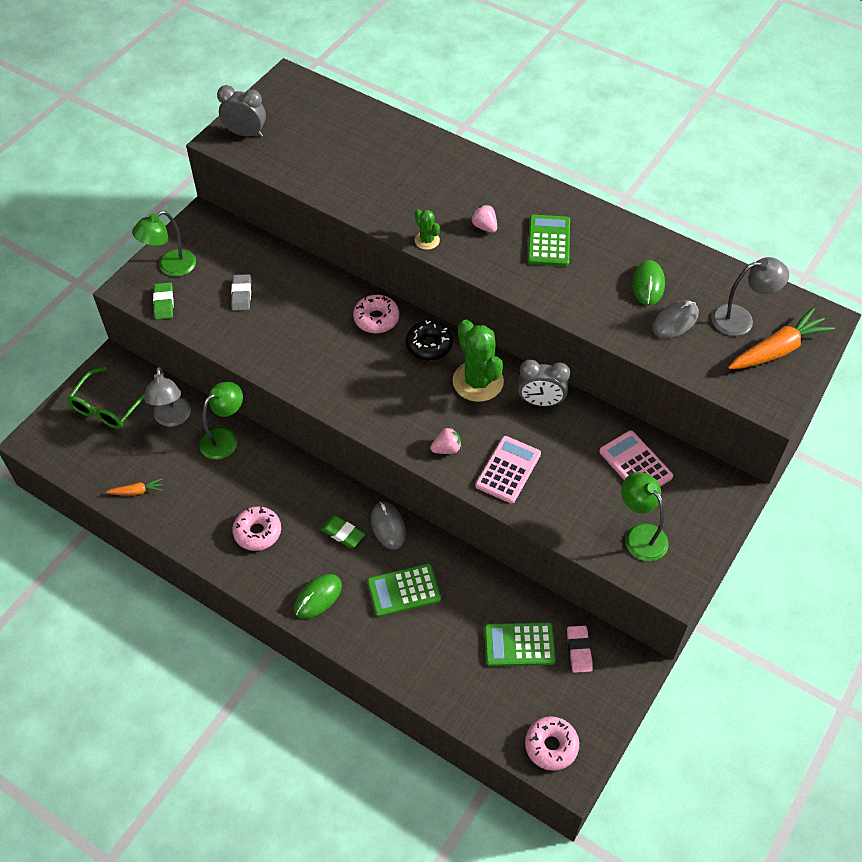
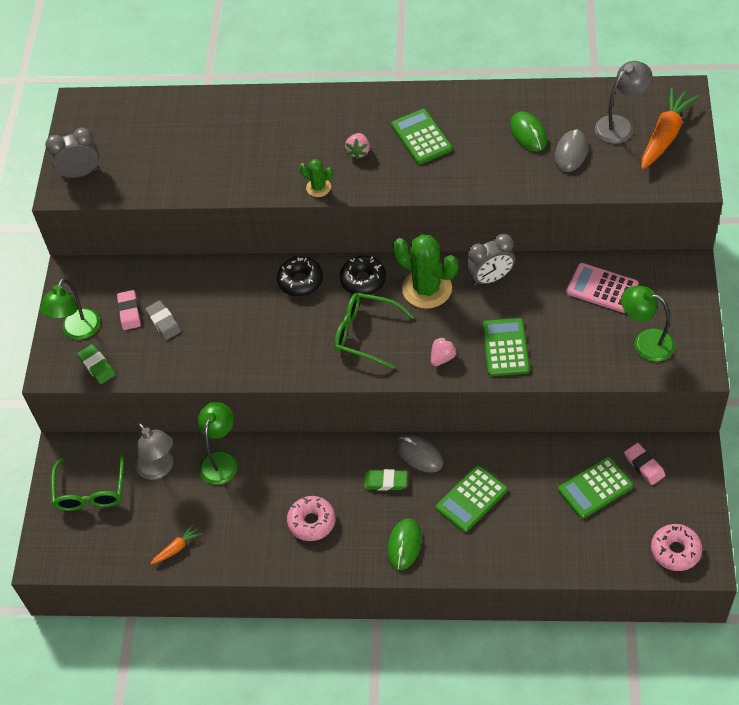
camera: 25 degrees left, 0 degrees up
(221, 272) = (129, 312): none -> pink eraser
(376, 319) = (300, 281): pink donut -> black donut
(396, 392) = (364, 333): none -> green glasses
(484, 227) = (358, 152): pink strawberry -> pink strawberry turned 105 degrees counterclockwise
(508, 470) = (505, 347): pink calculator -> green calculator

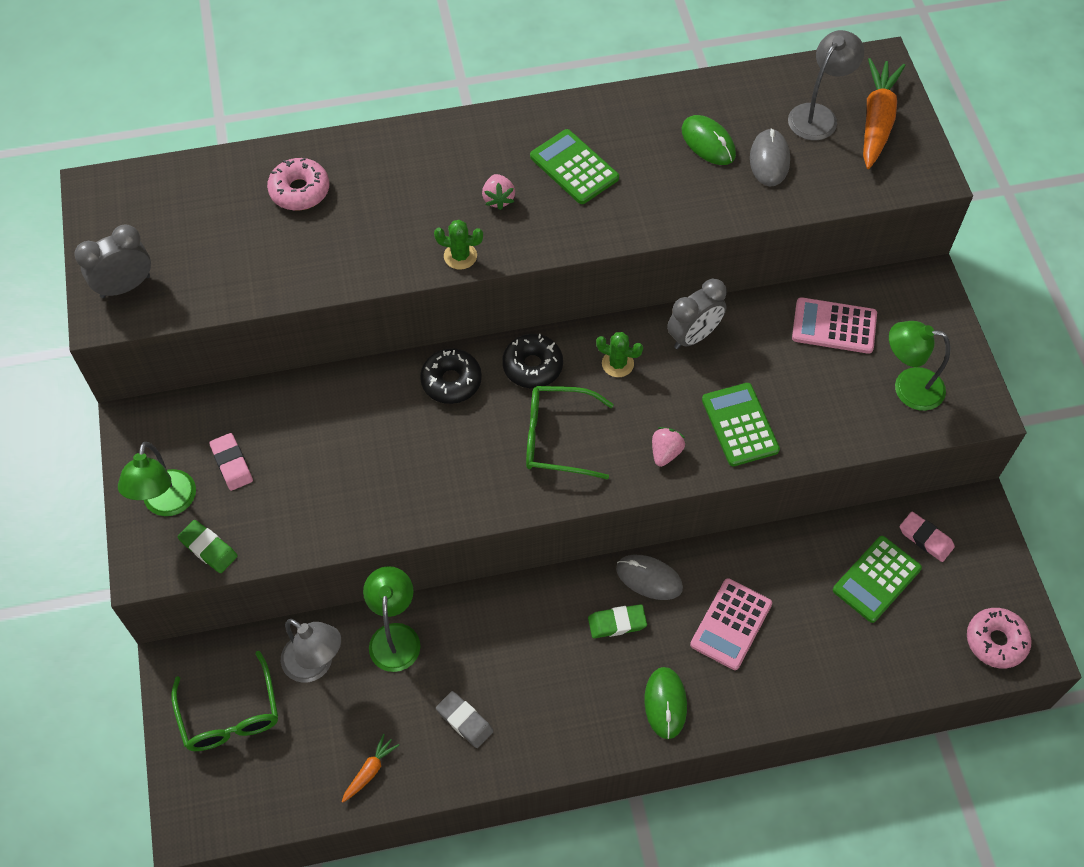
camera: 20 degrees left, 5 degrees up
(163, 322) = (283, 469): grey eraser -> grey eraser (464, 721)
(312, 522) = (538, 697): pink donut -> pink donut (300, 191)
(427, 289) = (617, 364): green cactus -> green cactus, size x0.50
(471, 499) = (731, 624): green calculator -> pink calculator

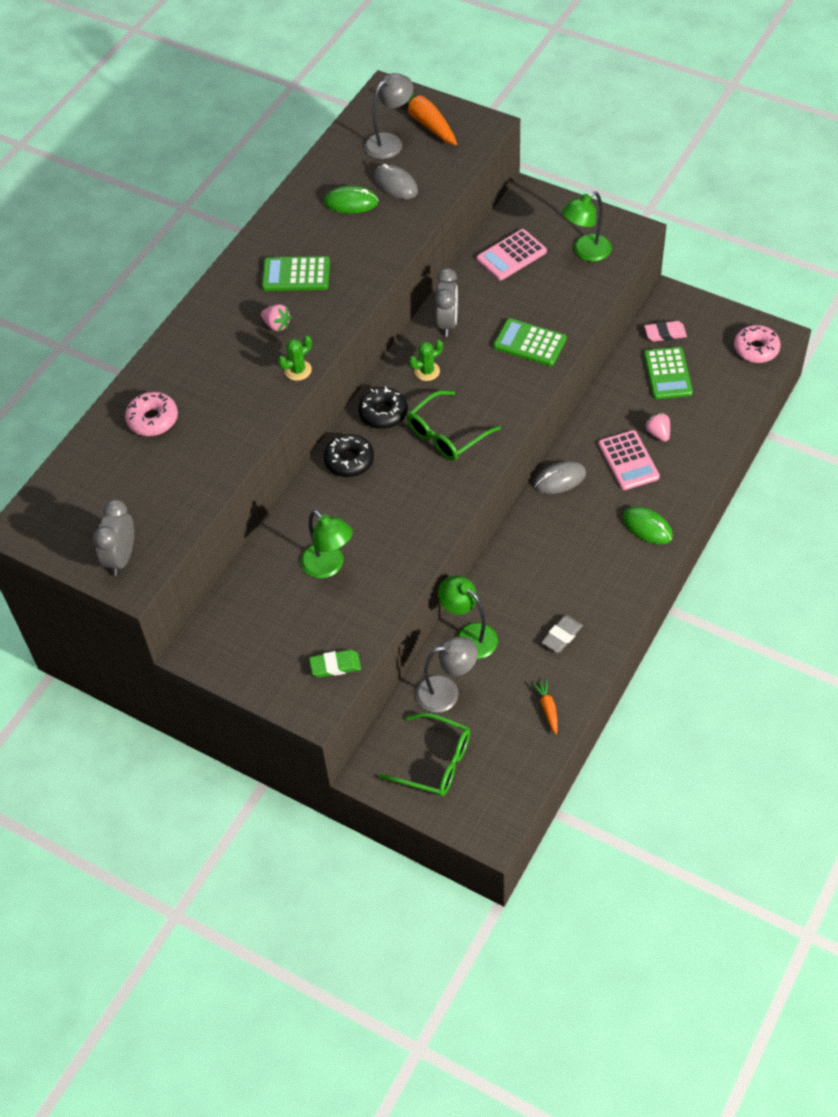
camera: 45 degrees left, 5 degrees down
(167, 504) = (278, 669): green lamp -> green lamp (329, 566)
(232, 464) = (285, 615): pink eraser -> none
(464, 721) = (562, 636): grey eraser -> grey eraser turned 45 degrees counterclockwise
(617, 623) = (573, 515): green eraser -> none
(665, 452) = (511, 390): pink strawberry -> pink strawberry (658, 433)
(818, 115) = (390, 142): grey lamp -> grey lamp turned 60 degrees clockwise

